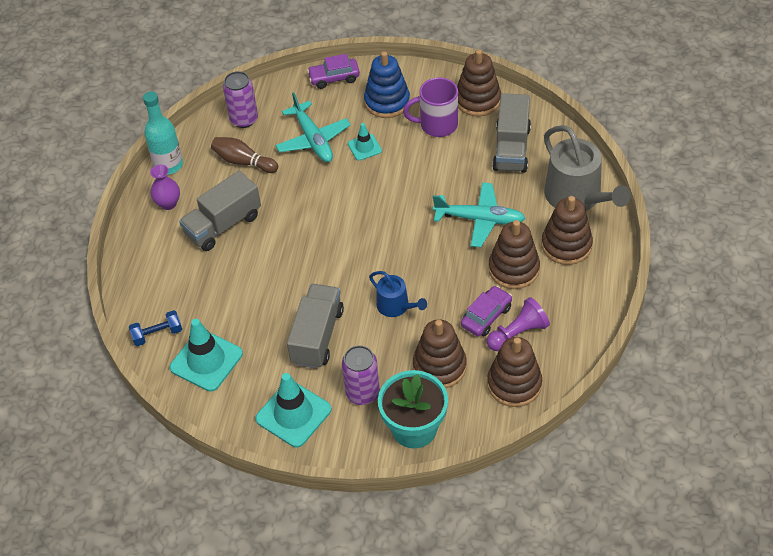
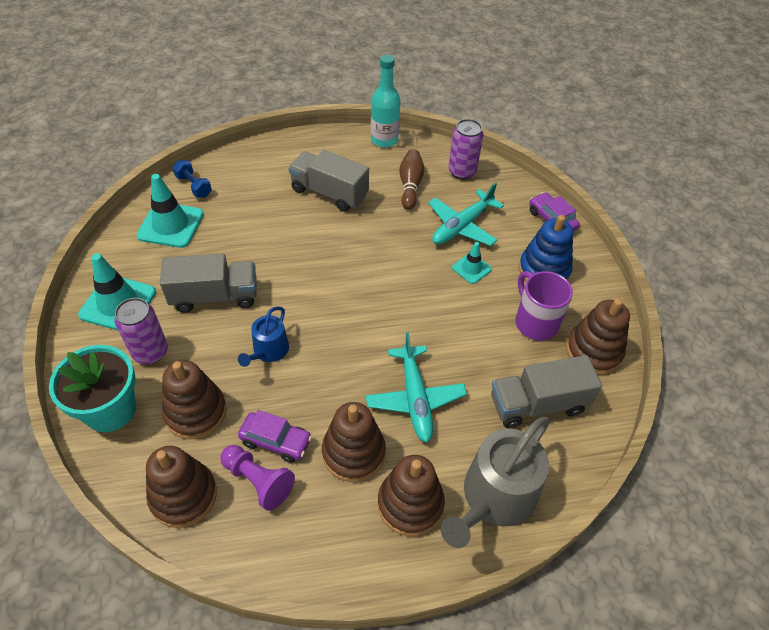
camera: 65 degrees right, 0 degrees up
(168, 203) = (340, 152): purple vase -> none

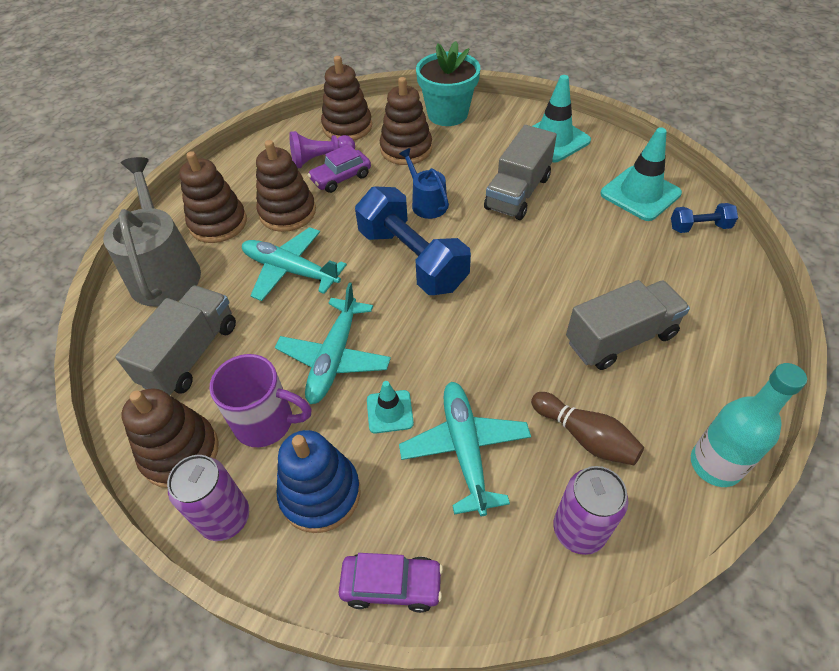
camera: 130 degrees right, 0 degrees up
(150, 352) = (485, 143): purple can -> purple can (225, 518)
(341, 325) = (412, 259): none -> blue dumbbell
(462, 317) = (335, 357): none -> turquoise plane

